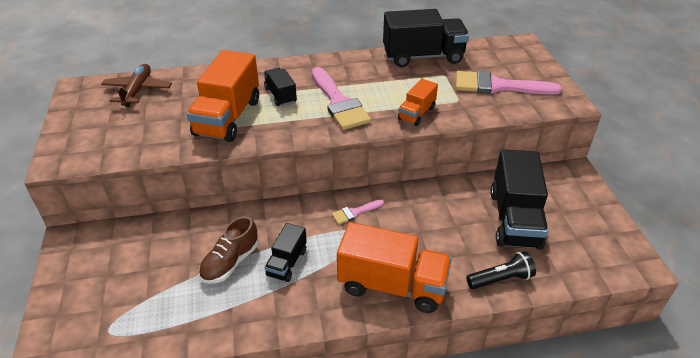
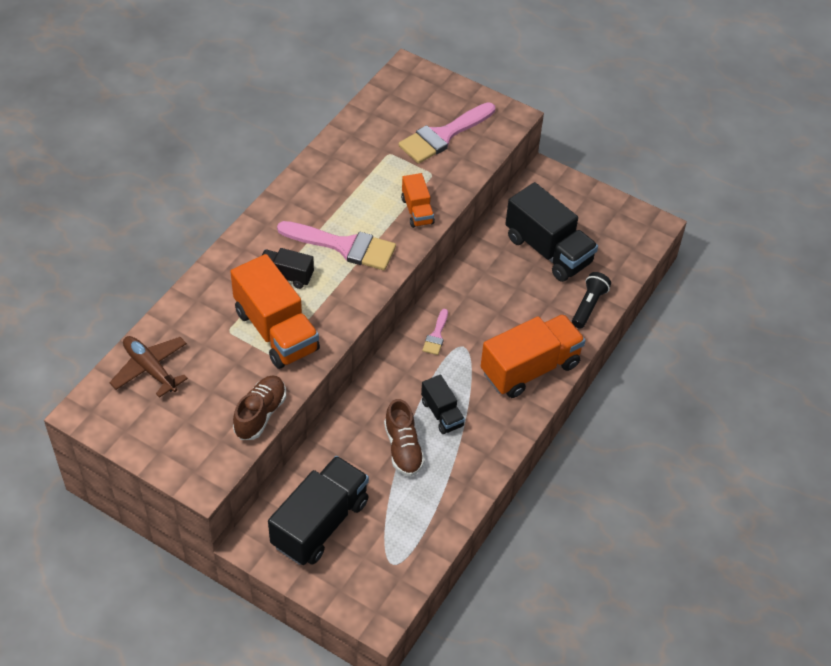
camera: 50 degrees left, 10 degrees up
(144, 152) = (260, 414): none -> brown shoe
(423, 56) = (346, 144): black truck -> black truck (320, 523)

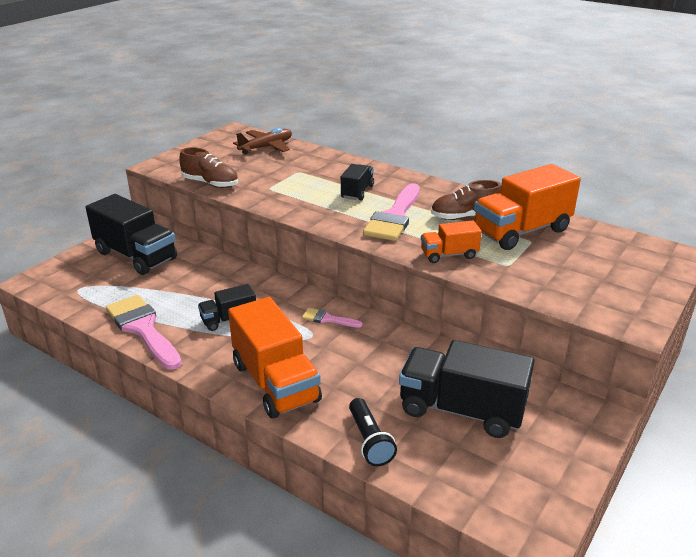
camera: 95 degrees right, 20 degrees down
(276, 331) = (295, 188): orange truck -> orange truck (521, 231)
(403, 448) = (195, 296): brown shoe -> brown shoe (464, 217)
(443, 136) = (574, 273): pink brush -> pink brush (143, 329)
(548, 250) = (461, 410): black truck -> black truck turned 60 degrees clockwise
(588, 305) = (369, 441): black flashlight -> black flashlight turned 45 degrees clockwise

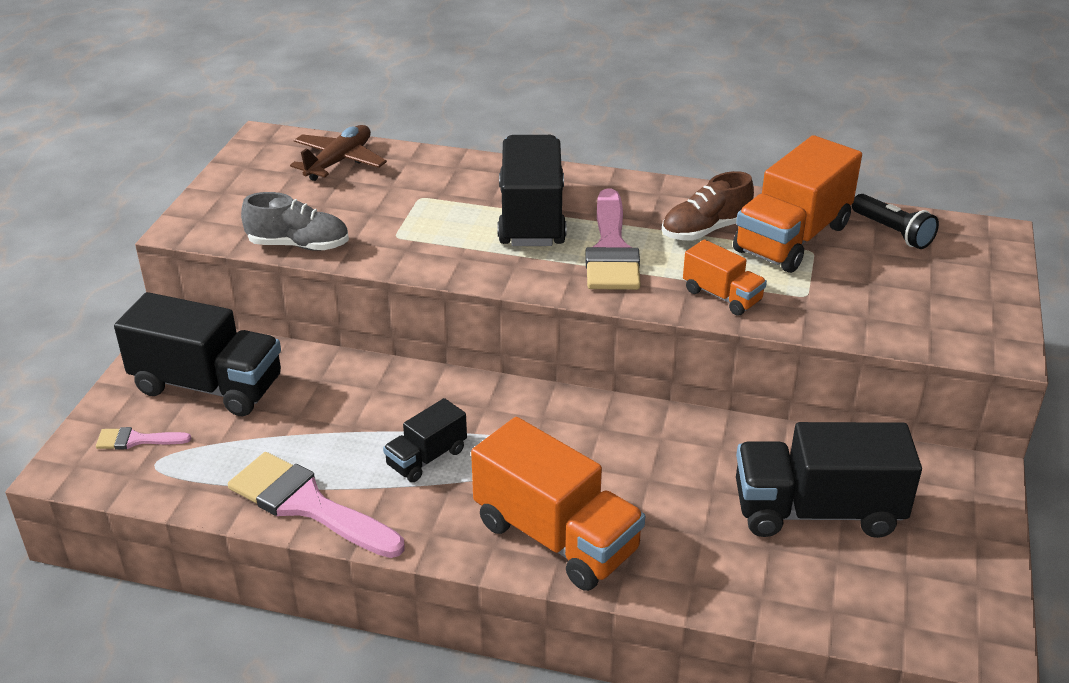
camera: 20 degrees left, 5 degrees up
(210, 183) = (299, 245): brown shoe -> grey shoe
(327, 319) = (567, 423): pink brush -> pink brush (136, 440)
(357, 192) = (531, 217): black truck -> black truck, size x1.90
(369, 441) = (730, 586): black flashlight -> black flashlight (893, 232)
(449, 255) = (722, 296): orange truck -> orange truck turned 105 degrees counterclockwise

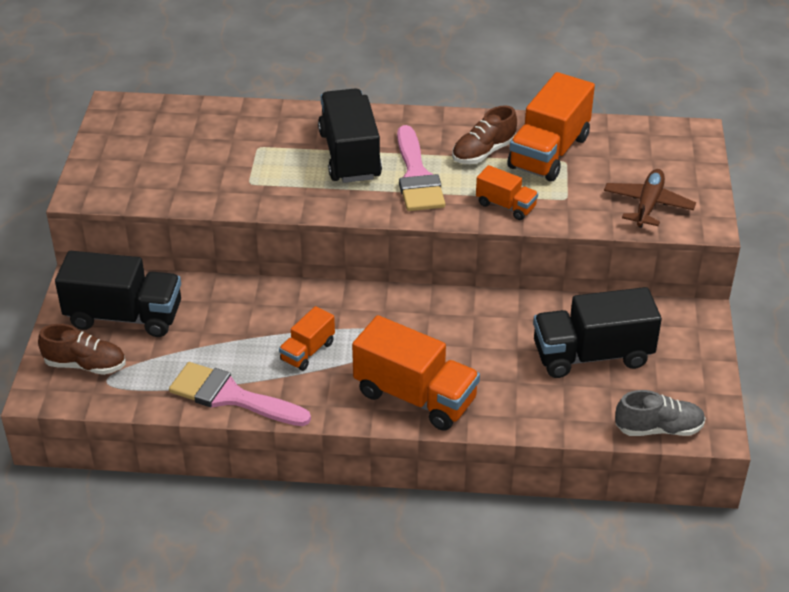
camera: 10 degrees left, 5 degrees up
(136, 440) = (85, 365): pink brush -> brown shoe
(299, 245) = (177, 199): grey shoe -> grey shoe (658, 429)
(339, 161) = (183, 121): brown plane -> brown plane (648, 205)
(426, 458) = (307, 351): black truck -> orange truck
(893, 232) = (621, 139): black flashlight -> none

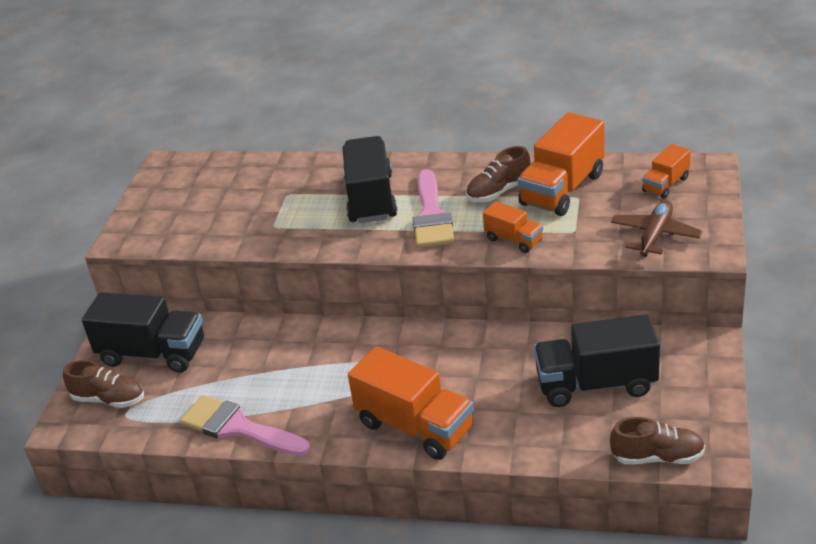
camera: 10 degrees right, 5 degrees down
(307, 351) = (317, 384): orange truck -> orange truck (665, 184)
(658, 429) = (657, 457): grey shoe -> brown shoe

